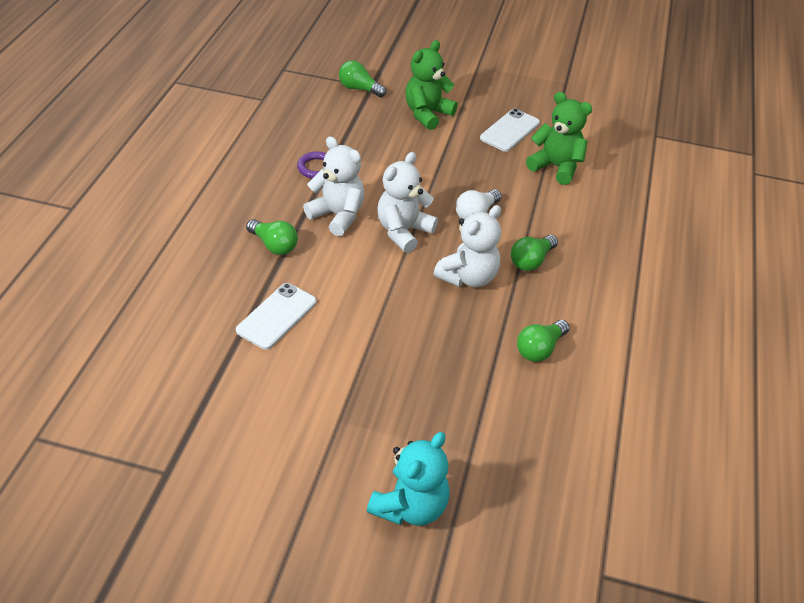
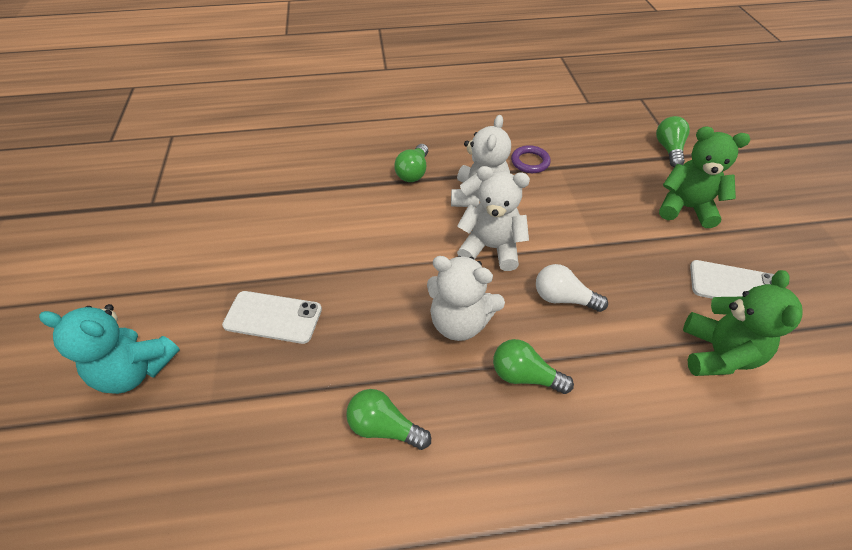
camera: 70 degrees right, 5 degrees up
(277, 316) = (331, 203): white phone -> white phone (273, 317)

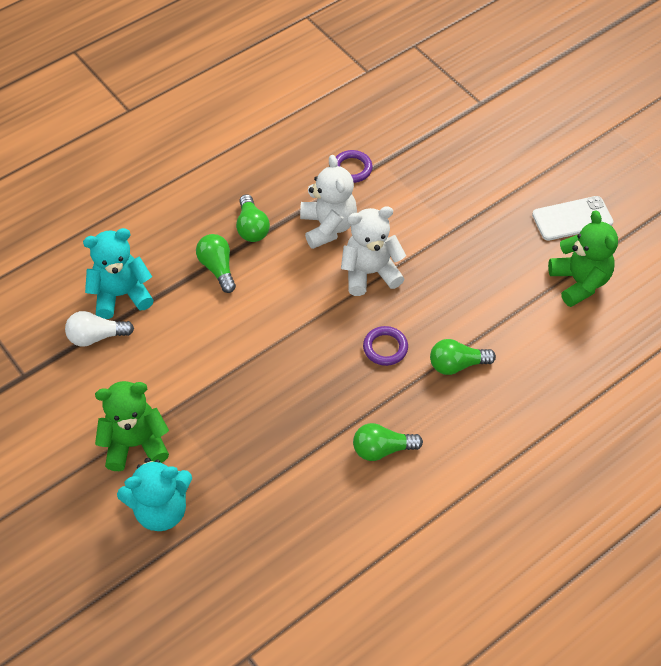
camera: 30 degrees left, 5 degrees up
(273, 178) = (121, 295): none -> turquoise teddy bear
(273, 317) = (235, 417): white phone -> none
(459, 322) = (385, 348): white teddy bear -> purple ring
(563, 298) = (452, 290): white light bulb -> white light bulb (96, 336)
(668, 149) = (466, 100): green light bulb -> green light bulb (218, 268)
(685, 208) = (506, 160): green teddy bear -> green teddy bear (135, 444)

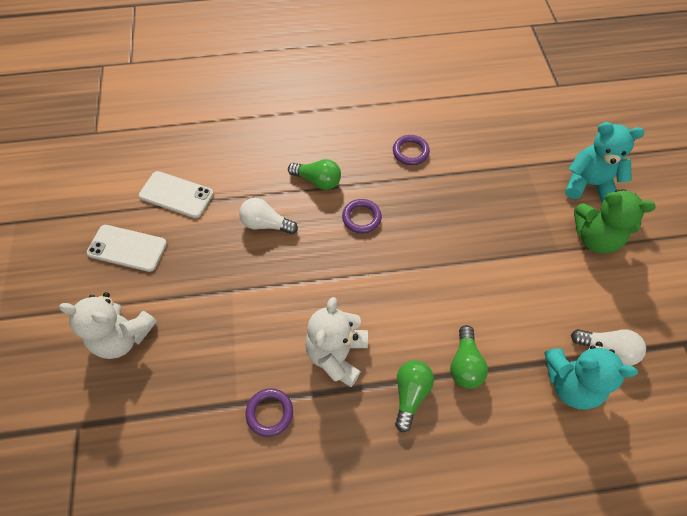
camera: 150 degrees left, 5 degrees up
(370, 273) = (330, 287): white teddy bear -> white teddy bear (123, 336)
(382, 449) = (410, 152): green light bulb -> purple ring
(471, 297) = (266, 224): none -> white light bulb
(579, 282) = (176, 195): green teddy bear -> white phone

